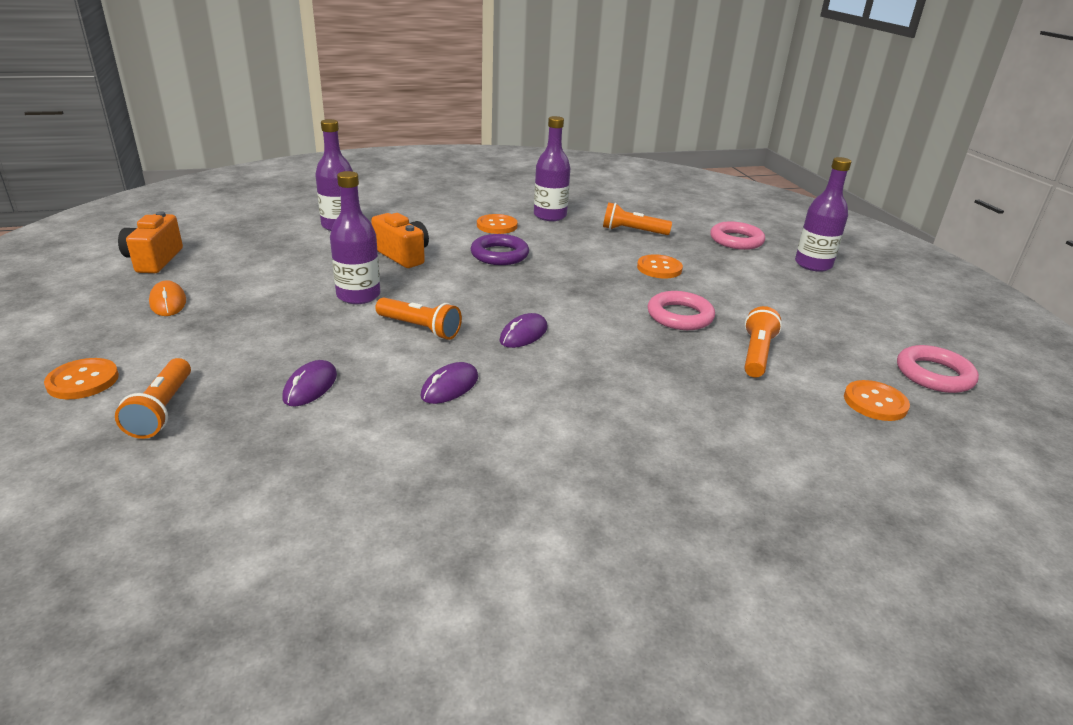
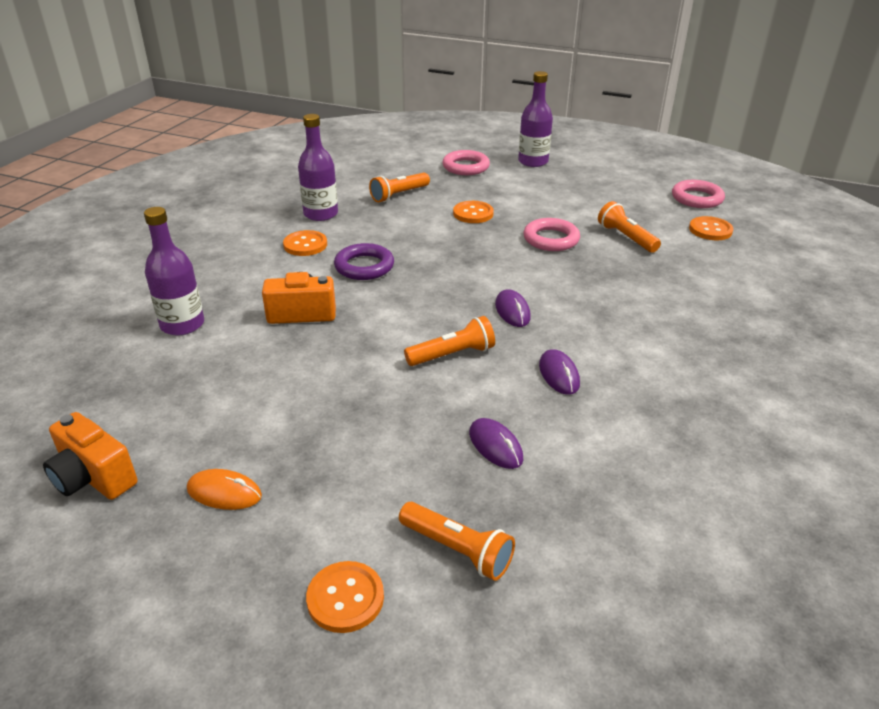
camera: 50 degrees left, 5 degrees up
(358, 295) = (355, 365): purple bottle -> none

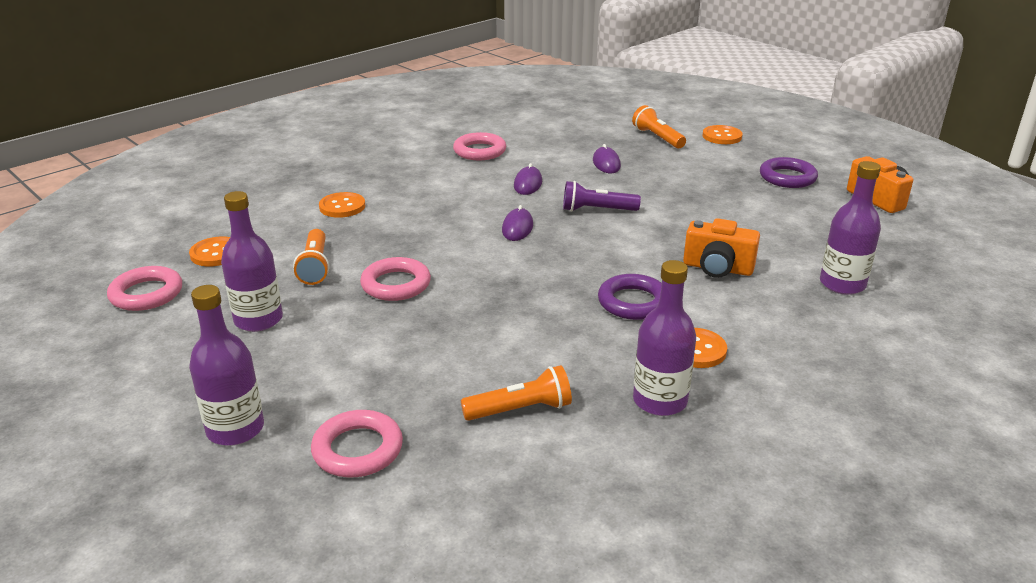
camera: 155 degrees left, 5 degrees down
(224, 493) = (787, 177): orange mouse -> purple ring
(452, 355) = (597, 210): orange flashlight -> purple flashlight
(473, 213) = (446, 344): orange button -> orange button (342, 207)
(603, 201) = (258, 320): none -> purple bottle
(679, 420) = (479, 151): none -> pink ring

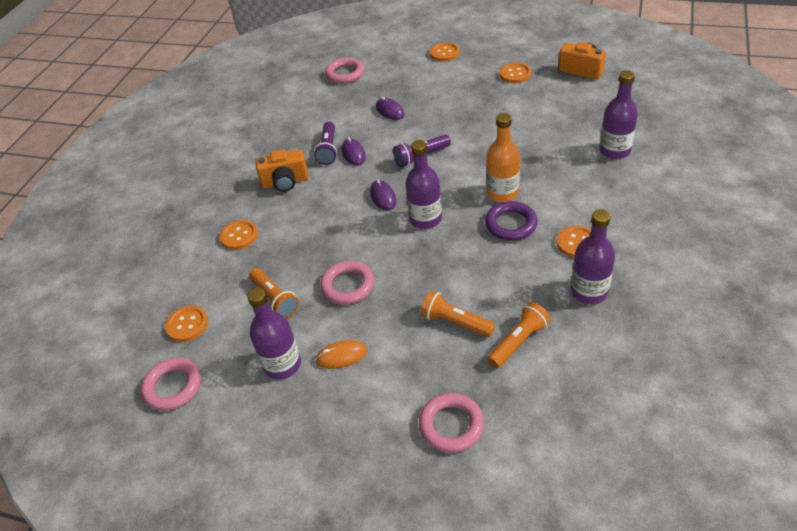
camera: 25 degrees left, 15 degrees up
(235, 429) = (359, 456): purple bottle -> purple bottle (425, 219)
(320, 338) = (341, 356): none -> orange mouse
(479, 151) = (290, 137): pink ring -> pink ring (345, 74)
(506, 172) = (328, 150): none -> purple flashlight
(655, 272) = (502, 193): none -> orange bottle
(657, 138) = (403, 72): orange flashlight -> orange flashlight (455, 322)
(717, 268) = (536, 172): orange camera -> orange camera (285, 182)
(787, 177) = (515, 74): purple ring -> orange button

